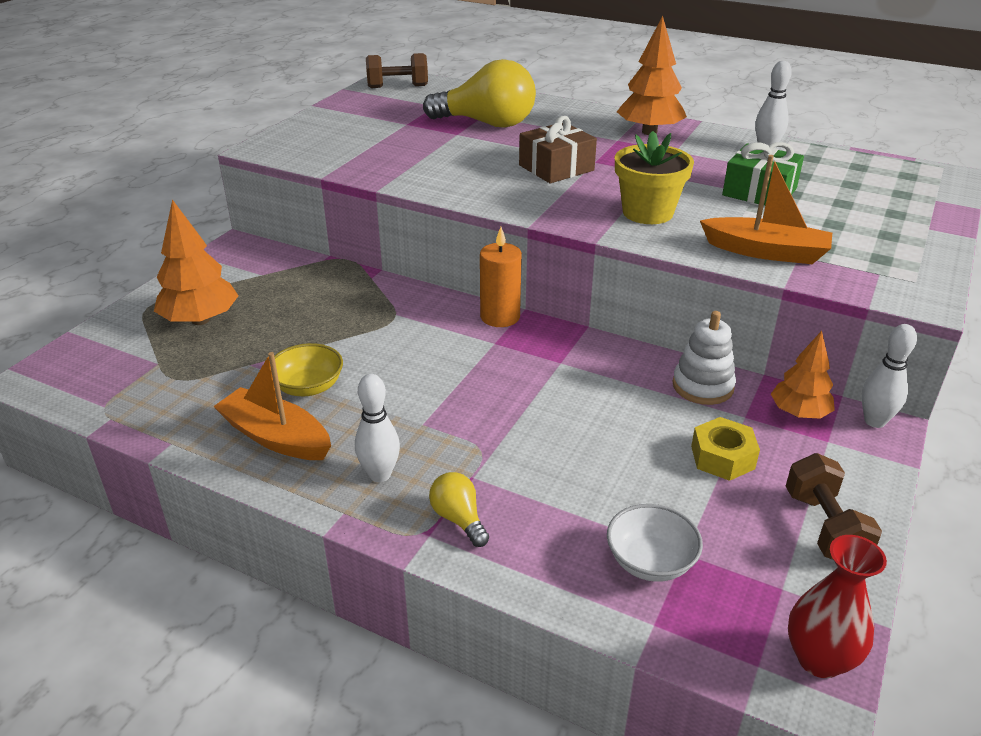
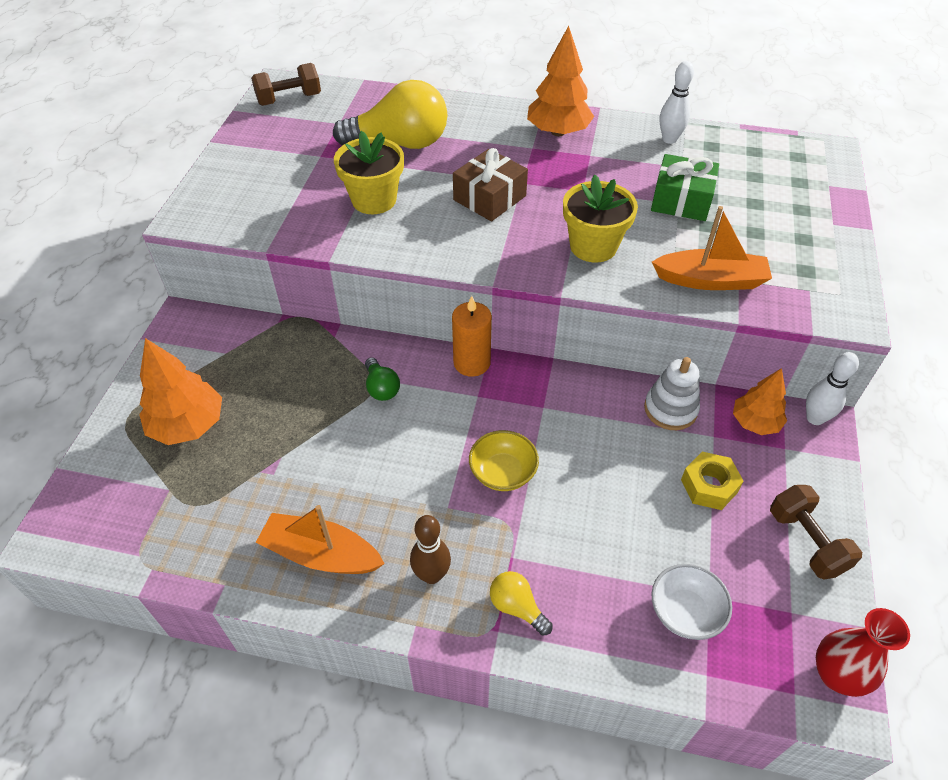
camera: 15 degrees left, 15 degrees up
(308, 387) = (327, 487): yellow bowl -> yellow bowl (503, 472)
(380, 475) = (431, 575): white bowling pin -> brown bowling pin
(399, 322) = (381, 388): none -> green light bulb
(441, 157) = (374, 200): none -> yellow flower pot

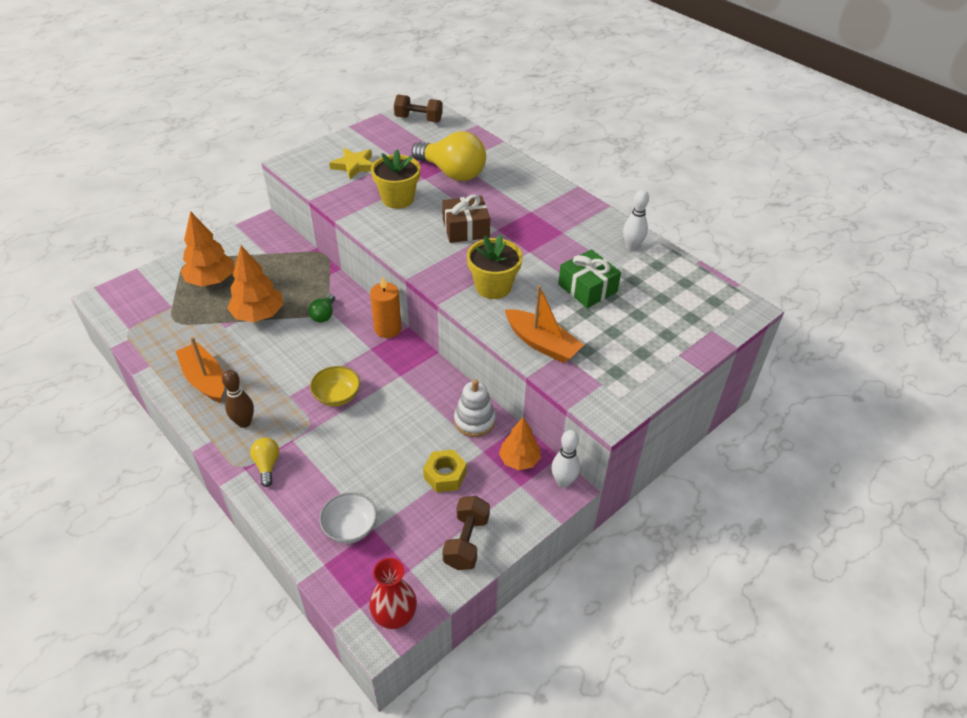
camera: 35 degrees right, 5 degrees down
(274, 185) = (354, 166): none -> yellow star
(558, 132) = (560, 209): orange tree -> orange tree (258, 315)

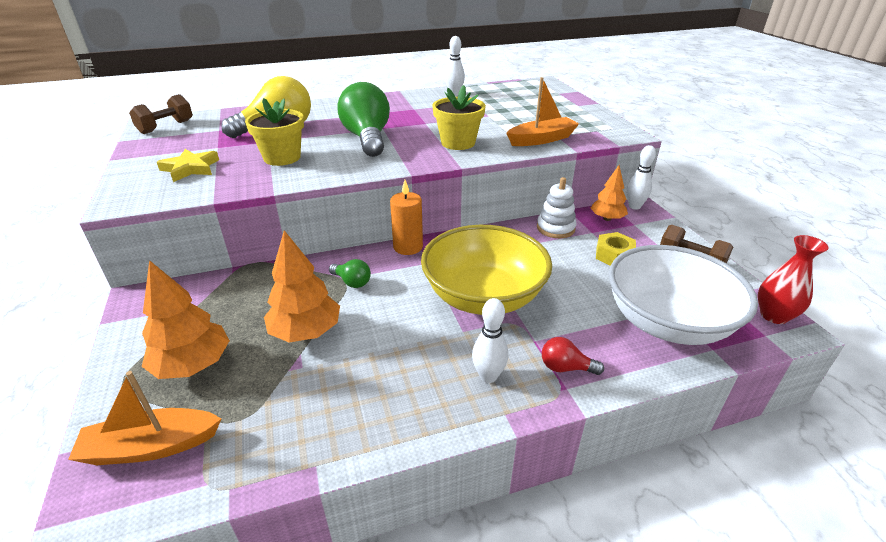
camera: 65 degrees left, 10 degrees down
(205, 379) = (388, 403): orange boat -> orange boat (151, 447)
(244, 422) = (488, 376): brown bowling pin -> white bowling pin
(267, 465) = (565, 368): yellow light bulb -> red light bulb
(337, 396) = (483, 296): yellow bowl -> yellow bowl, size x2.22
(350, 527) = (667, 322): white bowl -> white bowl, size x2.22
(466, 229) = (367, 138): brown gift -> green light bulb
(587, 288) = (488, 114): green gift -> none

